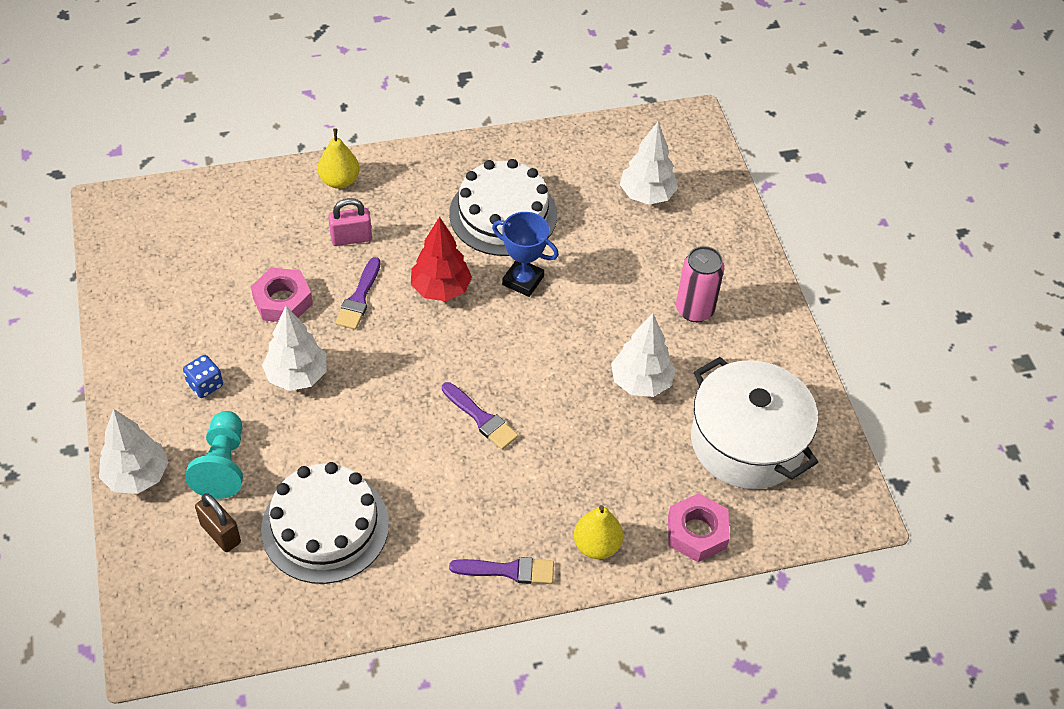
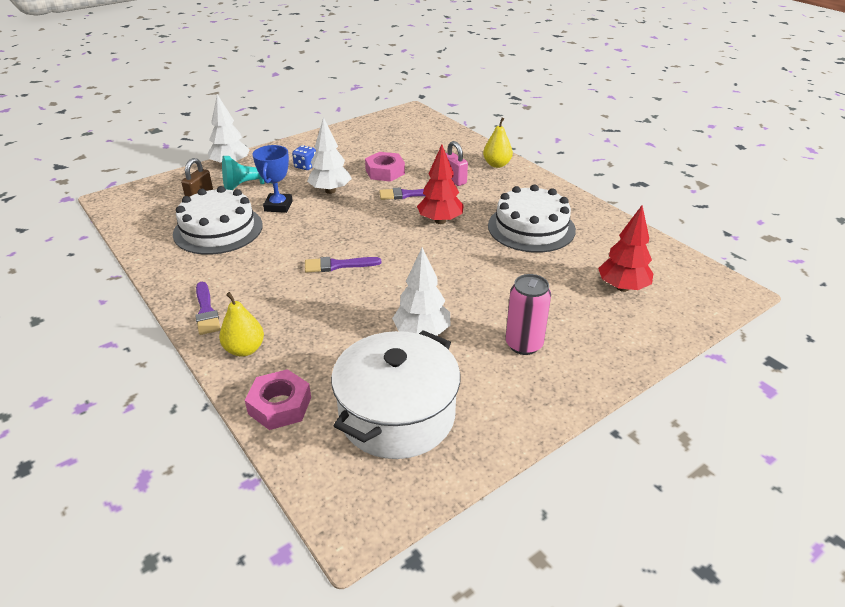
camera: 70 degrees right, 15 degrees down
(481, 418) = (338, 265): purple brush -> purple brush turned 60 degrees clockwise
(523, 280) = (477, 251): blue trophy -> blue trophy (278, 206)
(646, 195) = (622, 287): white tree -> red tree

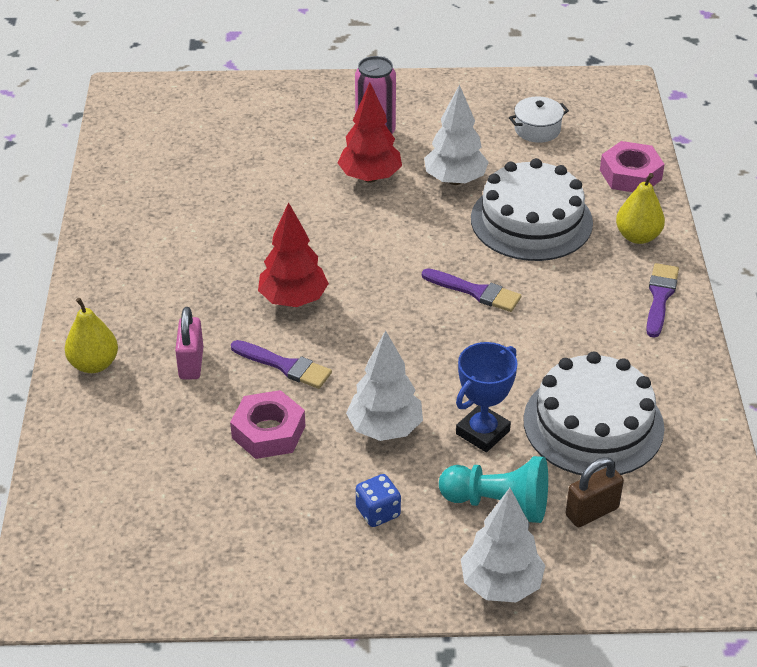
camera: 145 degrees left, 5 degrees up
(397, 415) = (537, 129): white pot -> white pot, size x0.43
(531, 228) = (201, 239): white cake -> white cake (531, 220)
(622, 287) = (215, 137): red tree -> red tree (370, 177)

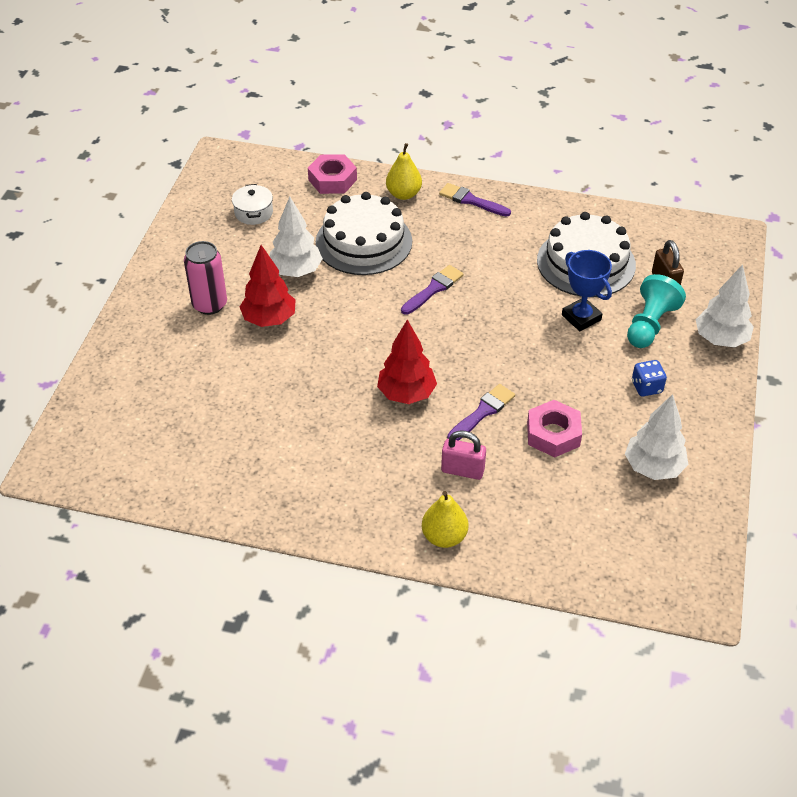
camera: 75 degrees left, 5 degrees up
(385, 429) = (565, 367): white tree -> white tree (653, 467)

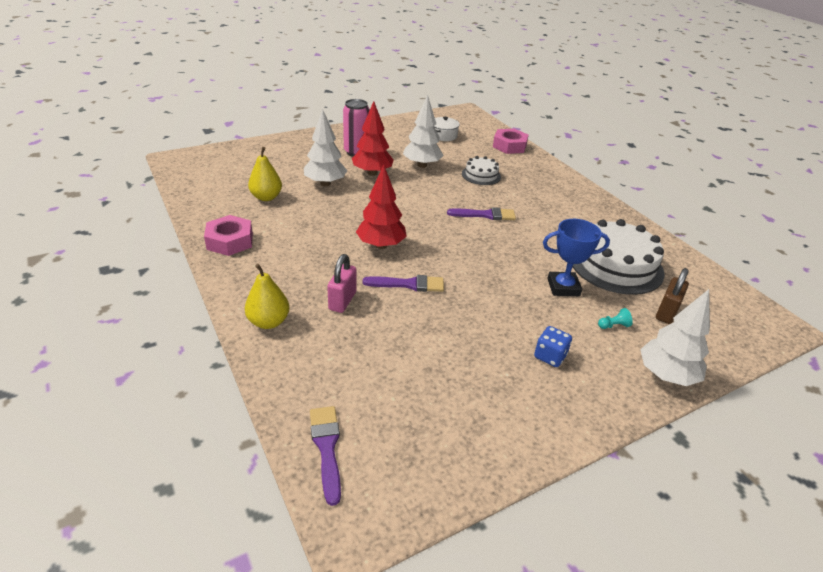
camera: 45 degrees right, 10 degrees down
(364, 242) = (481, 175): white cake -> white cake, size x0.53
(403, 194) = (541, 171): yellow pear -> yellow pear (266, 197)
(462, 470) = (342, 301): pink padlock -> pink padlock turned 45 degrees clockwise
(471, 200) = (581, 195): purple brush -> purple brush (326, 447)
(553, 434) = (433, 328): pink nut -> pink nut (230, 241)
(581, 317) = (563, 287): blue trophy -> blue trophy turned 75 degrees clockwise
(650, 325) = (613, 326): turquoise pawn -> turquoise pawn, size x0.41
(653, 467) = (471, 405): white tree -> white tree (325, 183)

